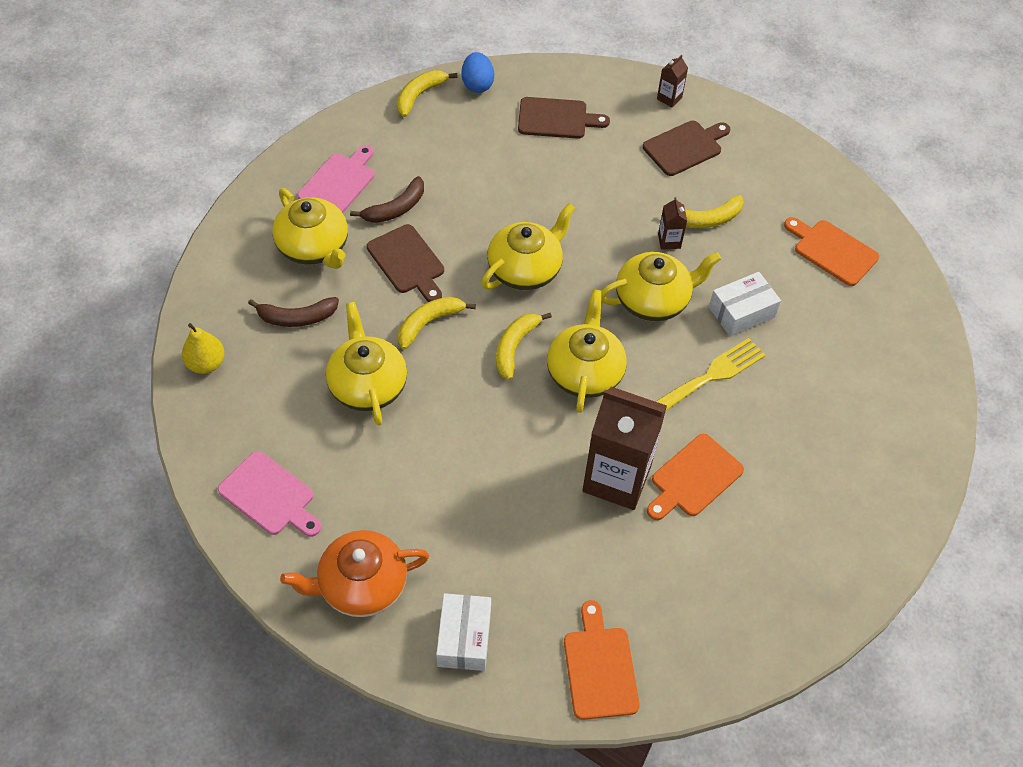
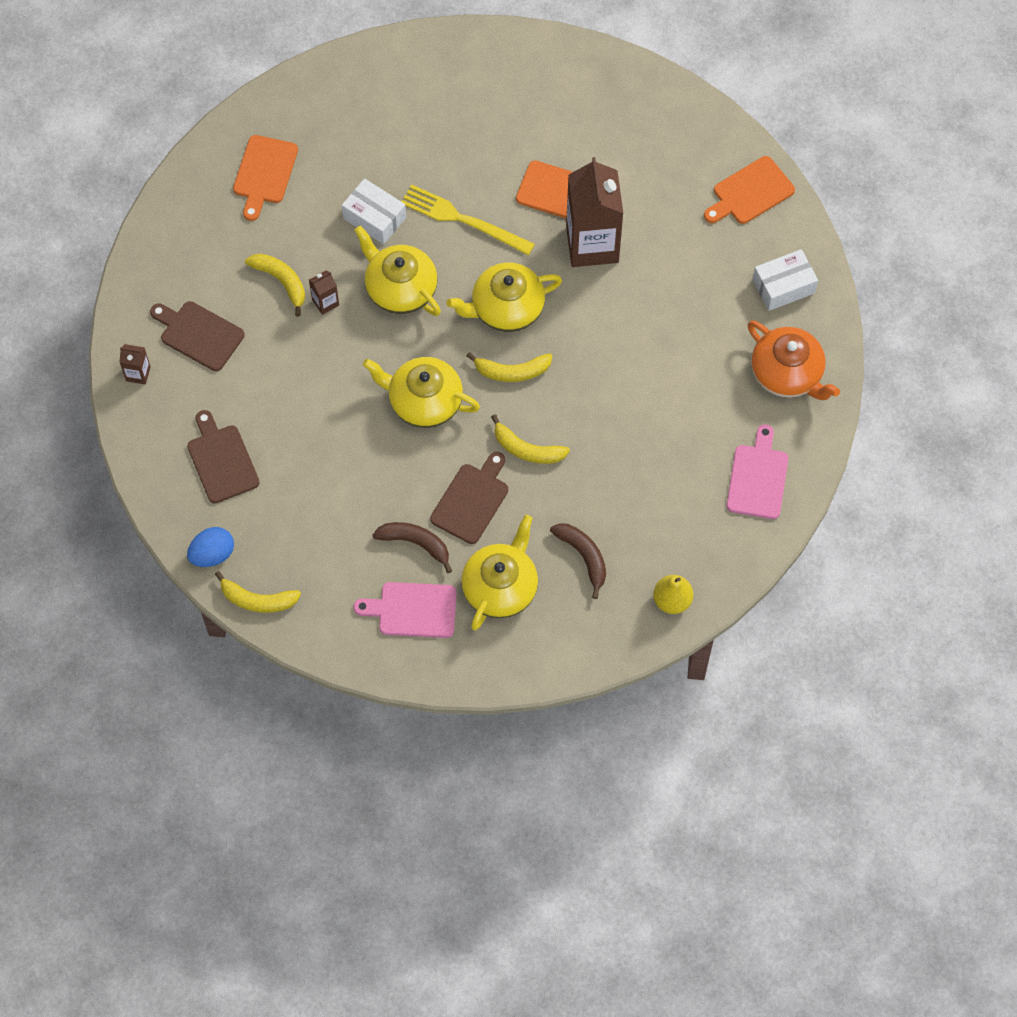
camera: 115 degrees left, 10 degrees up
(367, 385) = (616, 463): yellow teapot -> none

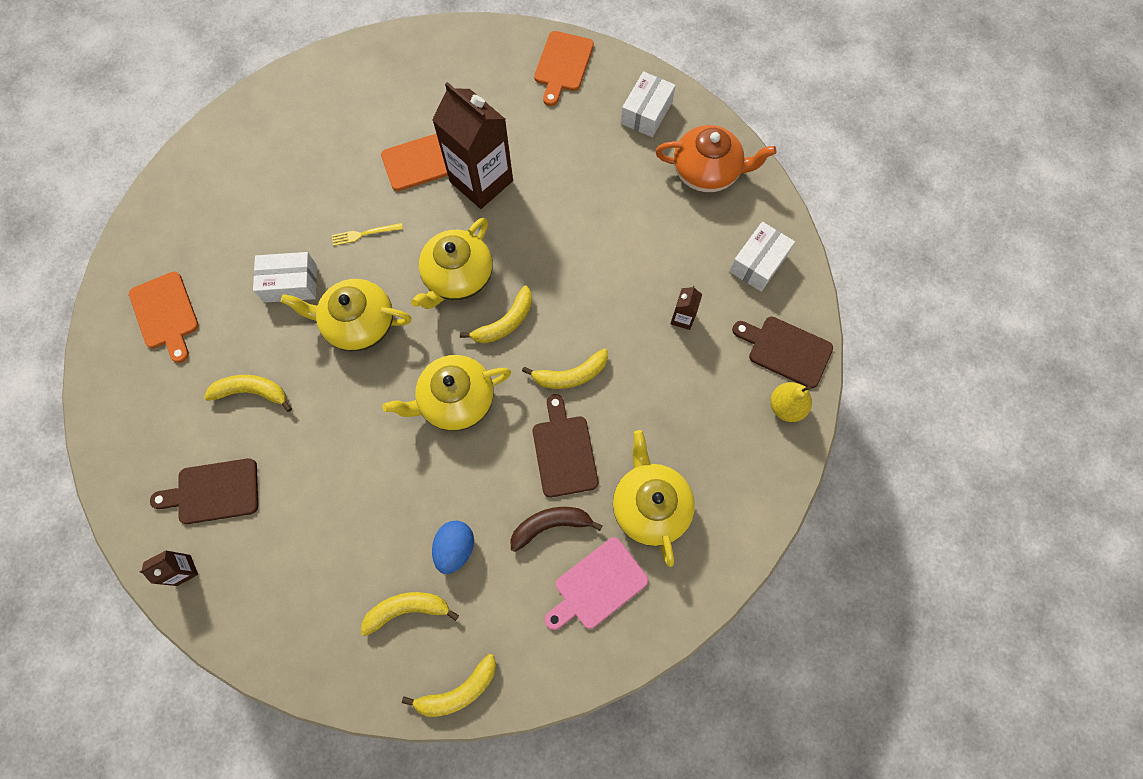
camera: 40 degrees left, 5 degrees up
(212, 554) = (384, 682): blue egg -> blue egg (455, 548)
(221, 460) = (323, 588): brown cutting board -> brown cutting board (786, 350)
(267, 520) = (407, 609): none -> yellow banana
(325, 302) = (305, 381): brown carton -> brown carton (682, 318)
(462, 220) = (364, 234): yellow fork -> yellow fork, size x0.51
(583, 556) = (690, 426): brown banana -> none
(758, 478) = (758, 263): pink cutting board -> white box

